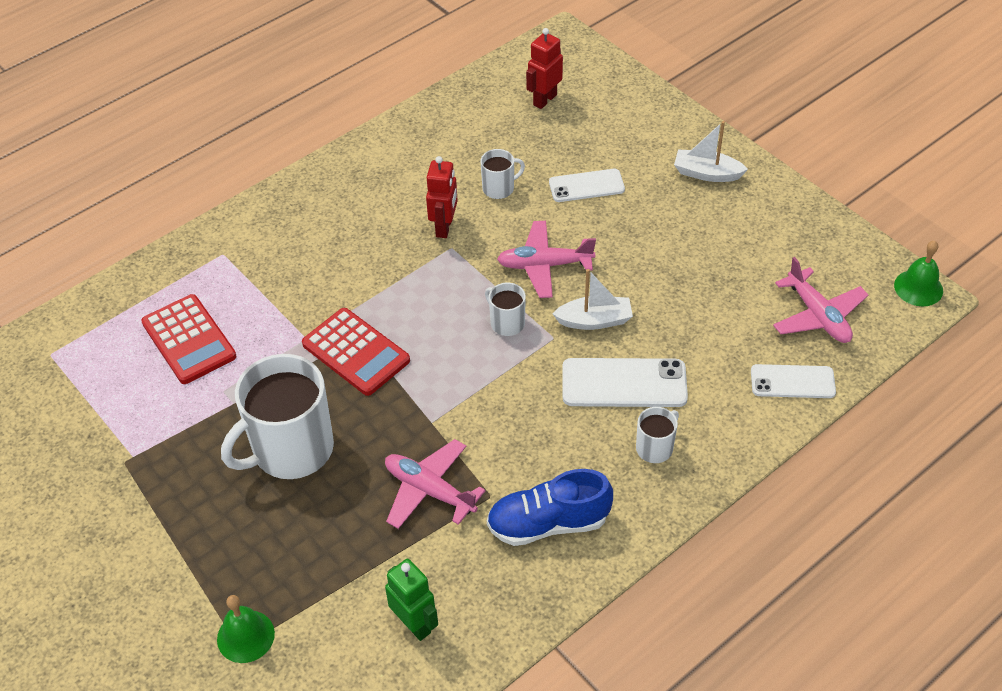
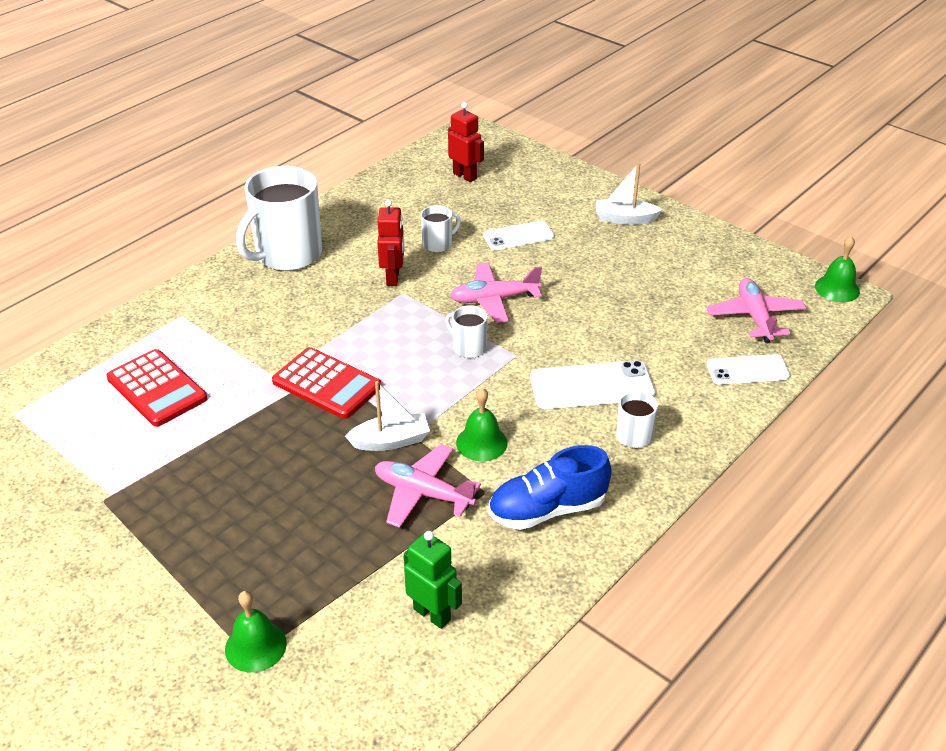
camera: 10 degrees left, 10 degrees down
(291, 449) = (276, 472): white mug -> white mug (287, 255)
(498, 439) = (481, 442): none -> green bell
(544, 100) = (465, 176): red robot -> red robot turned 105 degrees clockwise
(594, 320) = (551, 338): white boat -> white boat (390, 441)
(818, 315) = (755, 317): pink plane -> pink plane turned 150 degrees counterclockwise

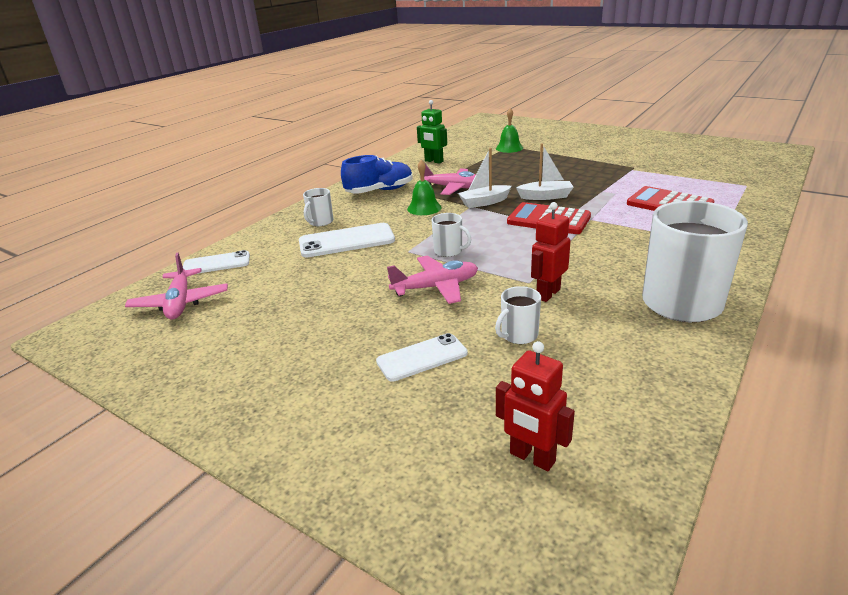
camera: 175 degrees right, 10 degrees down
(393, 278) = (547, 294): red robot -> red robot turned 45 degrees clockwise
(625, 219) = (275, 403): white boat -> white boat (545, 196)
(837, 288) = (67, 340): green bell -> none

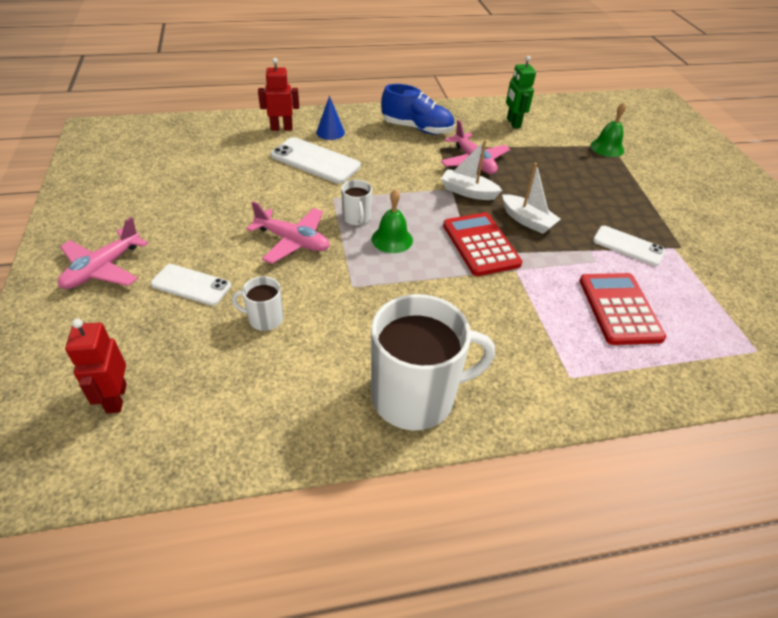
camera: 40 degrees right, 15 degrees up
(180, 303) = (162, 145): pink plane -> pink plane (103, 269)
(216, 264) = (222, 127): white phone -> white phone (628, 246)
(320, 222) = (330, 132): white mug -> blue cone
(424, 208) = (415, 166): green bell -> green bell (392, 239)
(547, 294) = (344, 305): red robot -> red robot (281, 128)

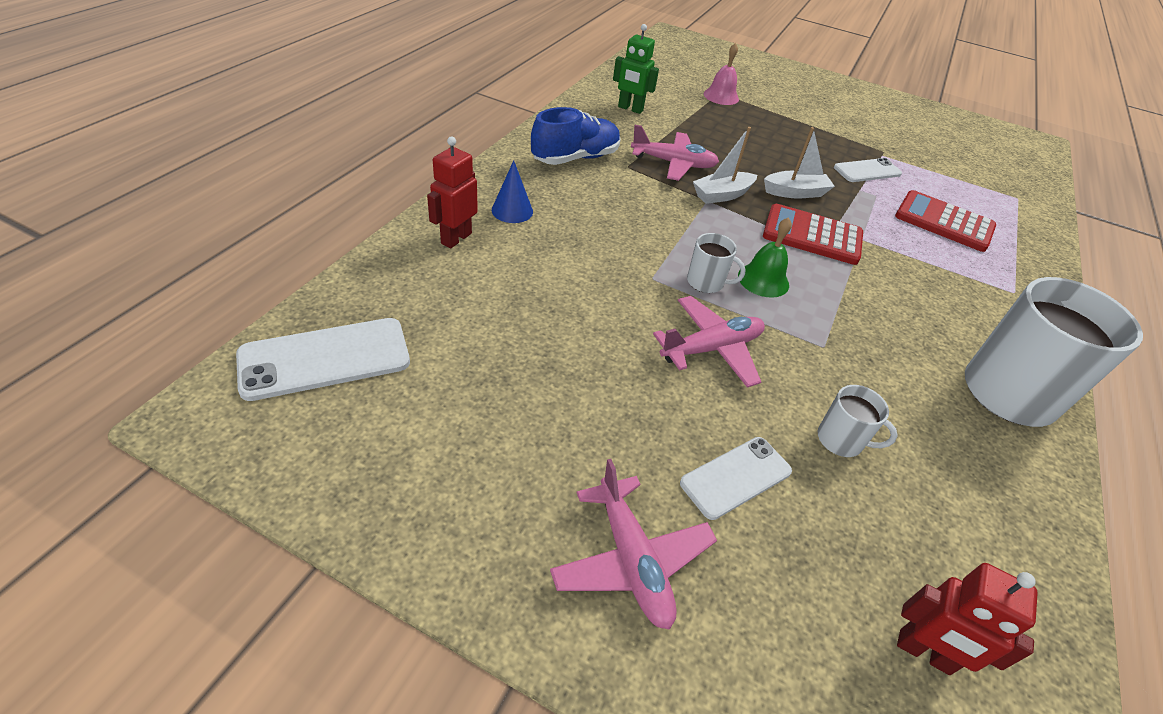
camera: 55 degrees left, 0 degrees up
(264, 319) = (841, 440): white mug -> white mug turned 105 degrees counterclockwise
(315, 161) = (562, 252): white phone -> white phone (325, 358)
(607, 148) = (721, 96): green bell -> pink bell

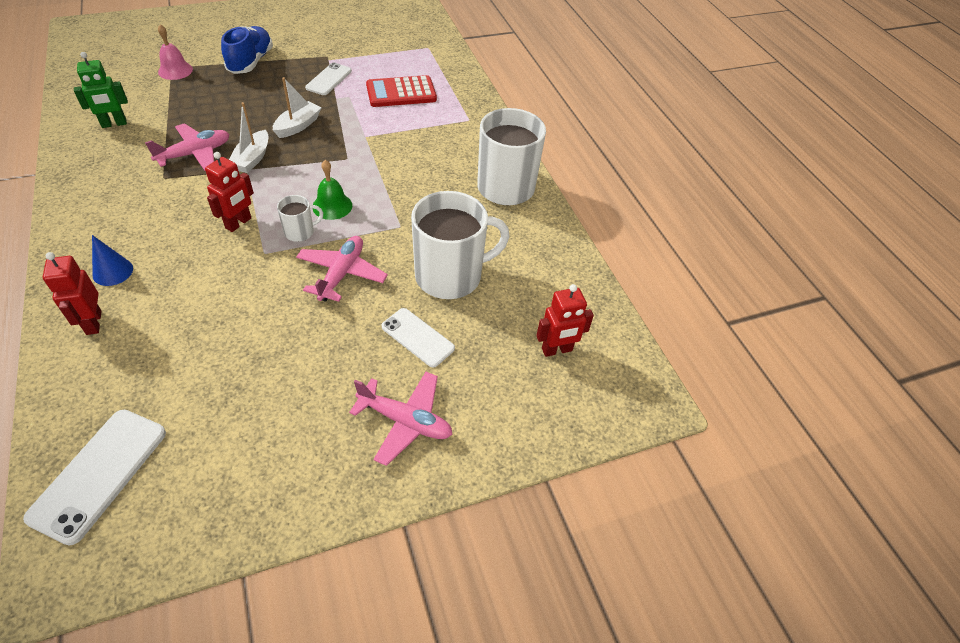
camera: 45 degrees left, 5 degrees up
(575, 158) = (115, 196): blue shoe -> blue shoe (251, 62)
(655, 239) = (238, 223): none -> red robot
(736, 477) = (418, 337): white phone -> white phone turned 60 degrees counterclockwise
(812, 235) = (335, 153): red calculator -> none
(841, 440) = (450, 276): white mug -> white mug, size x2.19

